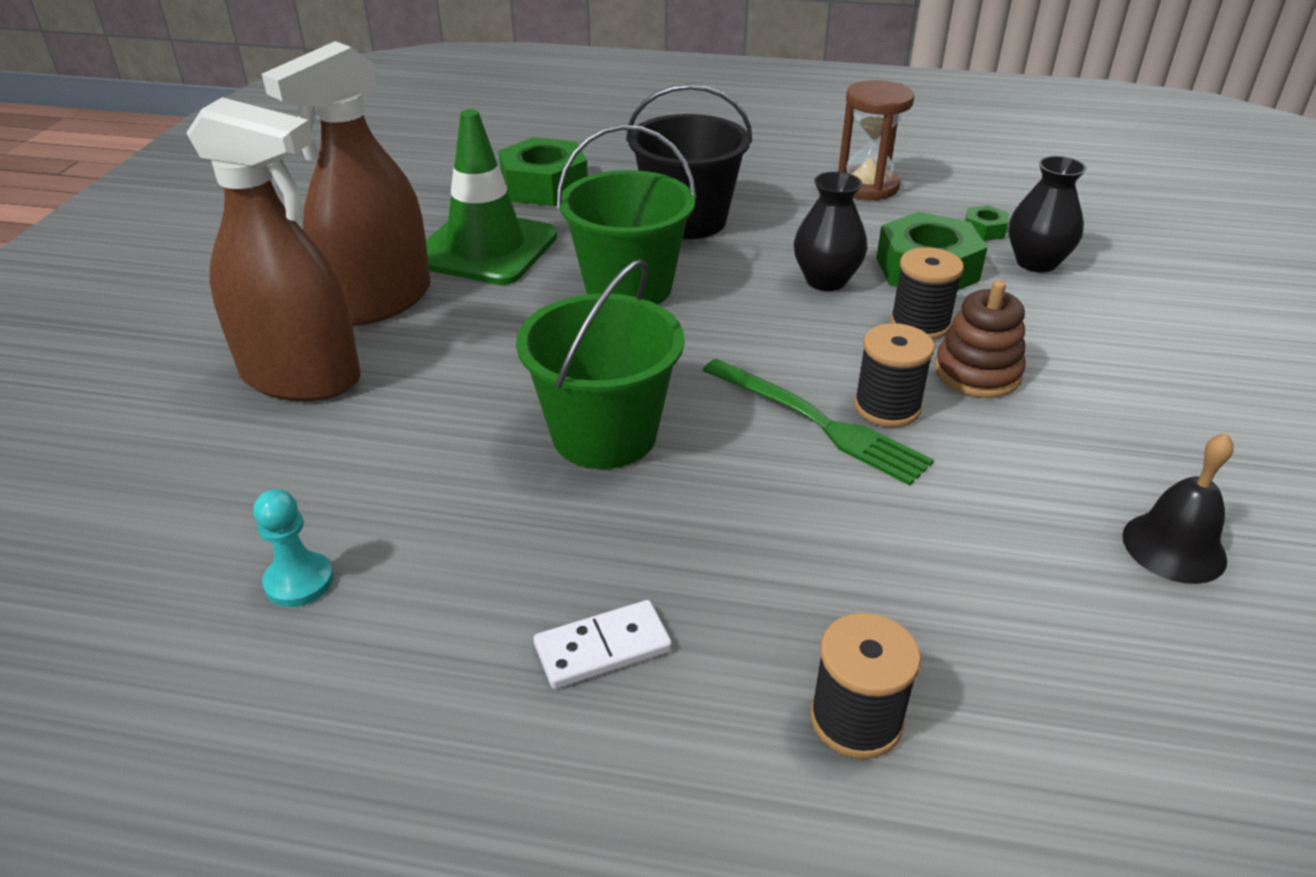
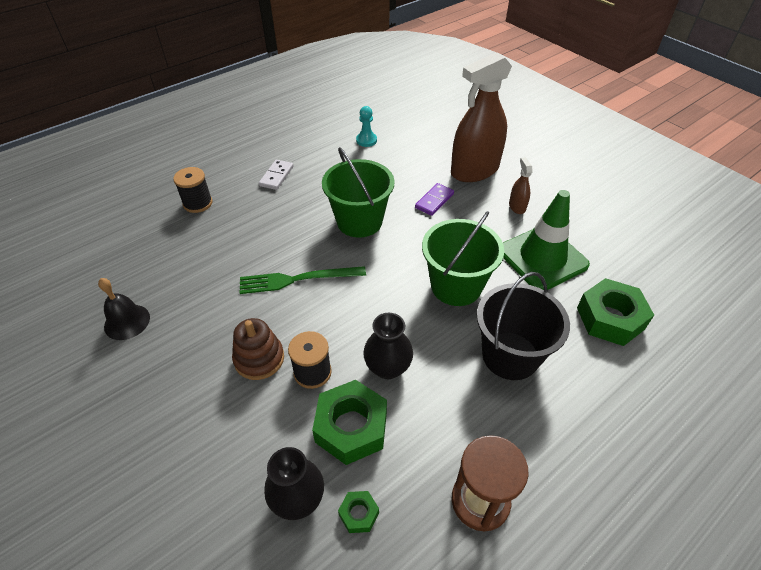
camera: 130 degrees right, 10 degrees up
(379, 301) = (517, 206): brown spray bottle -> brown spray bottle, size x0.42
(449, 381) = (434, 201): none -> purple domino
(887, 407) = (280, 307): black spool -> none

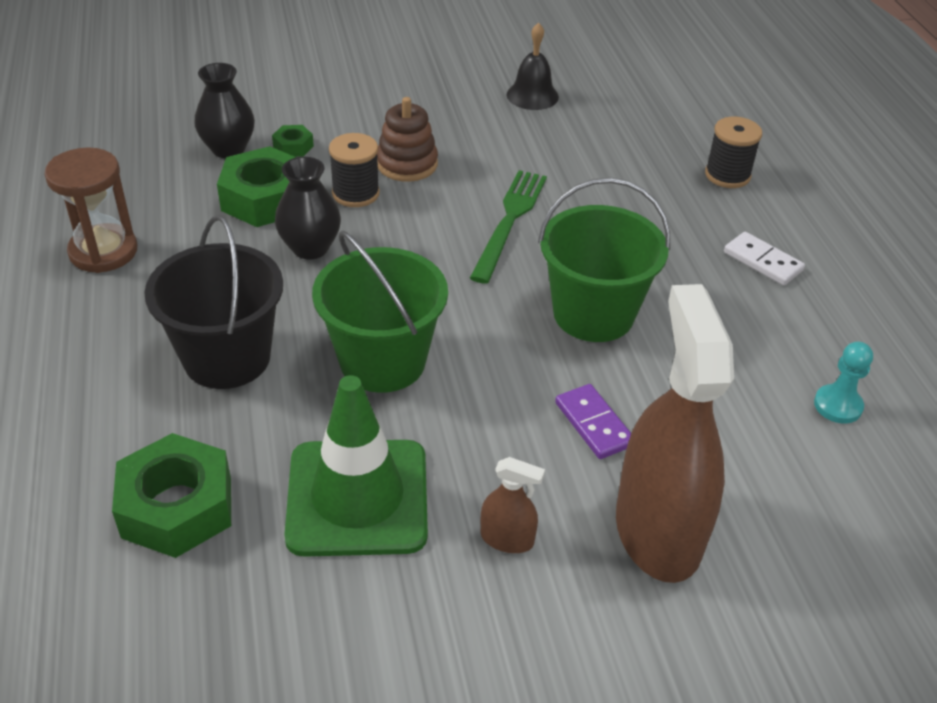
camera: 115 degrees right, 5 degrees down
(358, 514) = (178, 177): green nut -> green nut (293, 146)

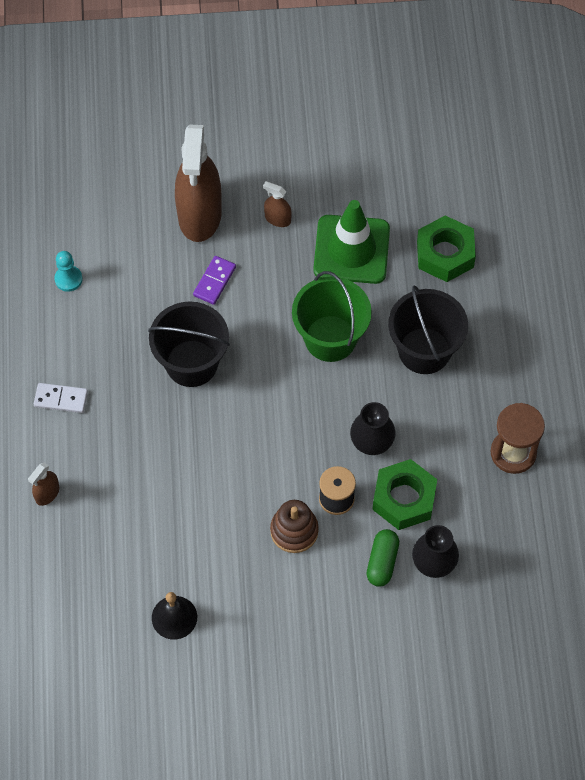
camera: 170 degrees left, 20 degrees up
(293, 146) = (382, 562): green nut -> green capsule
(509, 221) = (227, 457): green fork -> none
(593, 314) = (191, 363): green bucket -> black bucket
(594, 424) = (214, 281): purple domino -> purple domino turned 45 degrees clockwise
(727, 175) = (47, 493): black spool -> brown spray bottle
(762, 261) = (61, 399): white domino -> white domino turned 45 degrees counterclockwise

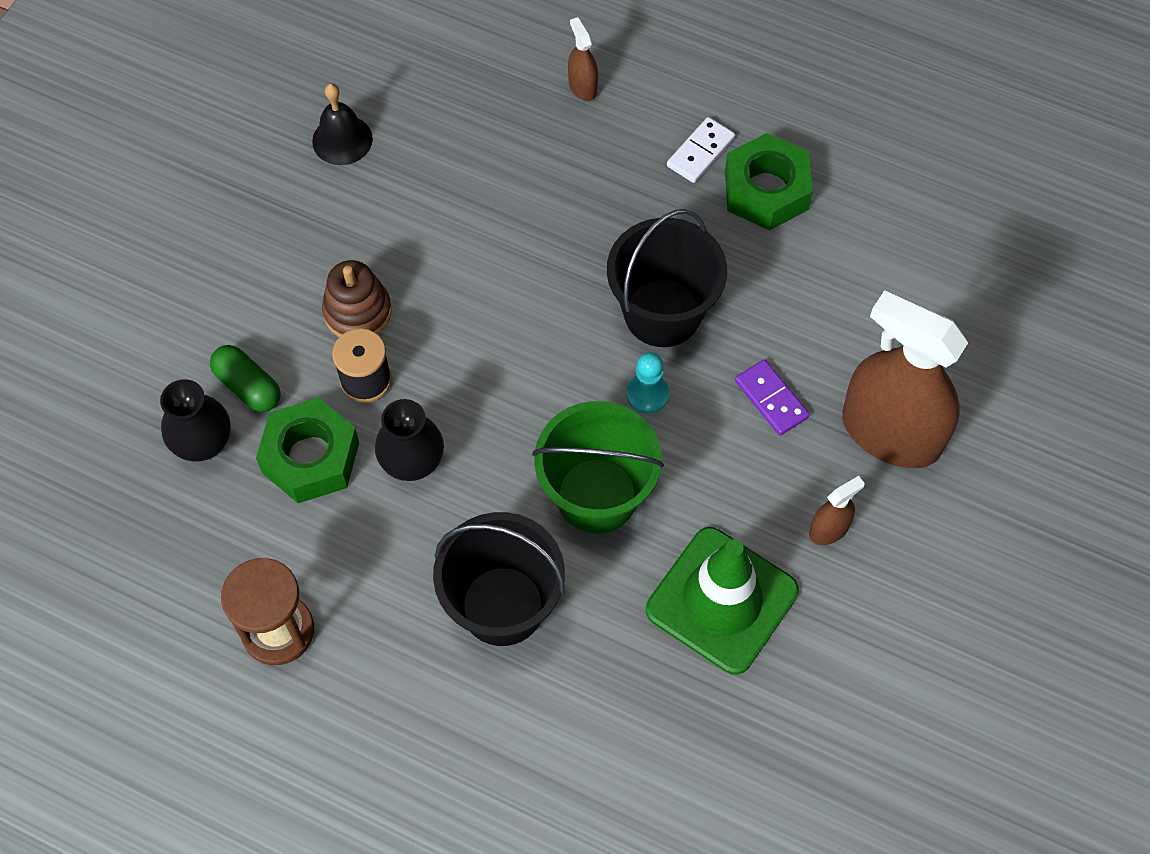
camera: 120 degrees right, 0 degrees up
(68, 279) = (872, 234): turquoise pawn -> turquoise pawn (647, 394)
(445, 254) = (639, 727): green nut -> green nut (766, 190)

